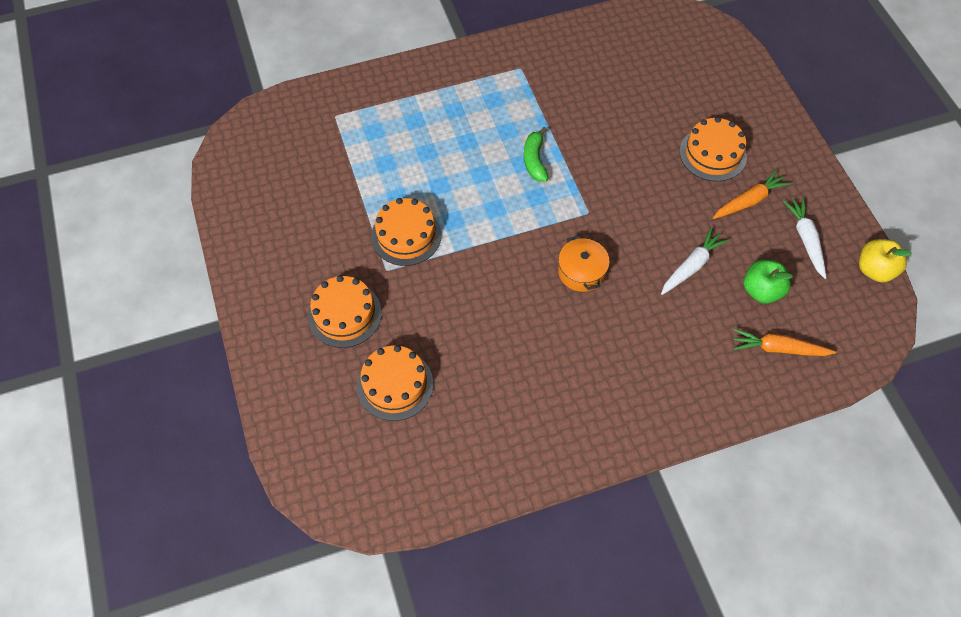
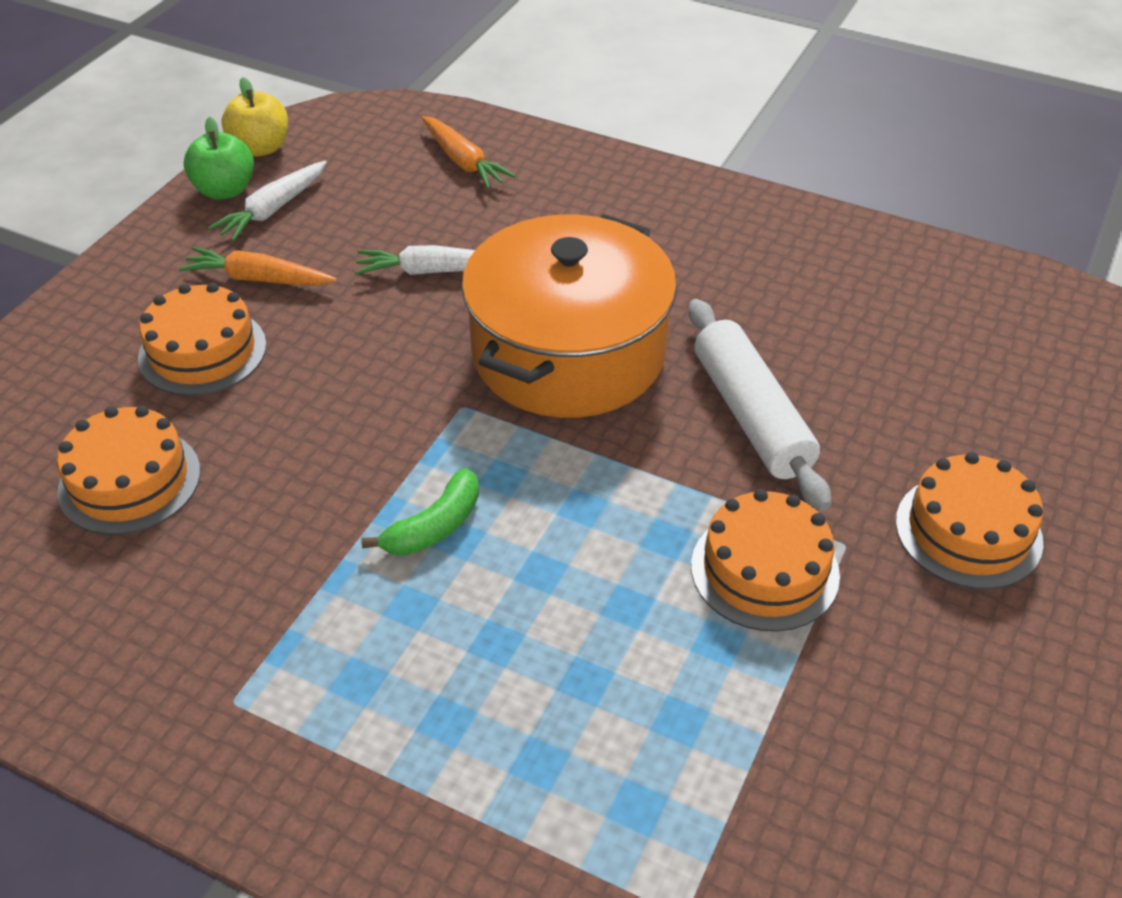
camera: 135 degrees left, 15 degrees down
(395, 385) = (960, 404): orange cake -> orange cake (129, 481)
(476, 302) = (751, 415): none -> white rolling pin
(581, 272) = (568, 353): orange pot -> orange pot, size x2.32
(761, 291) = (398, 206): green apple -> green apple (225, 190)

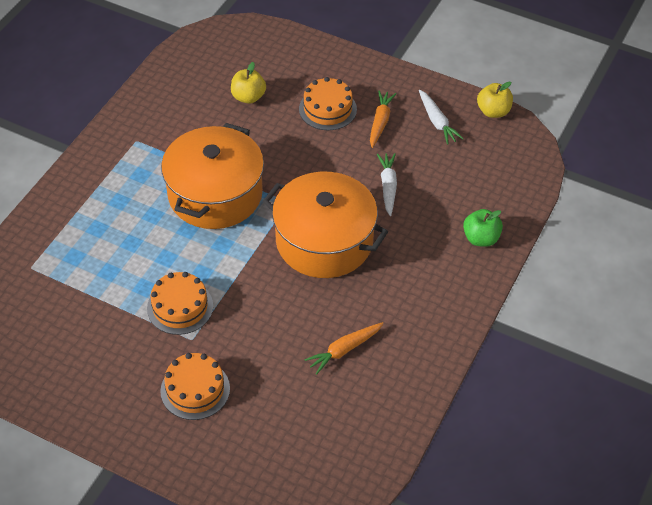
camera: 90 degrees right, 5 degrees up
(129, 481) = (248, 97): orange cake -> yellow apple
(225, 190) = (453, 102): green apple -> green apple (481, 238)
(273, 210) = (437, 122): white carrot -> white carrot turned 150 degrees counterclockwise
(435, 526) = (215, 194): green banana -> orange pot
(463, 162) = (488, 197): orange carrot -> orange carrot (344, 350)
(751, 415) = (277, 312): white rolling pin -> none

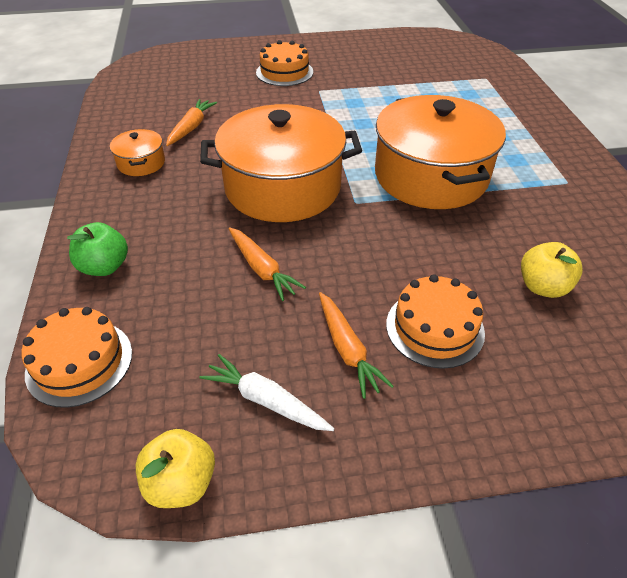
camera: 145 degrees right, 5 degrees down
(180, 307) = (351, 100): orange cake -> orange cake (79, 362)
(388, 186) = (262, 269): white carrot -> orange carrot
(410, 326) = (141, 163): none -> orange pot

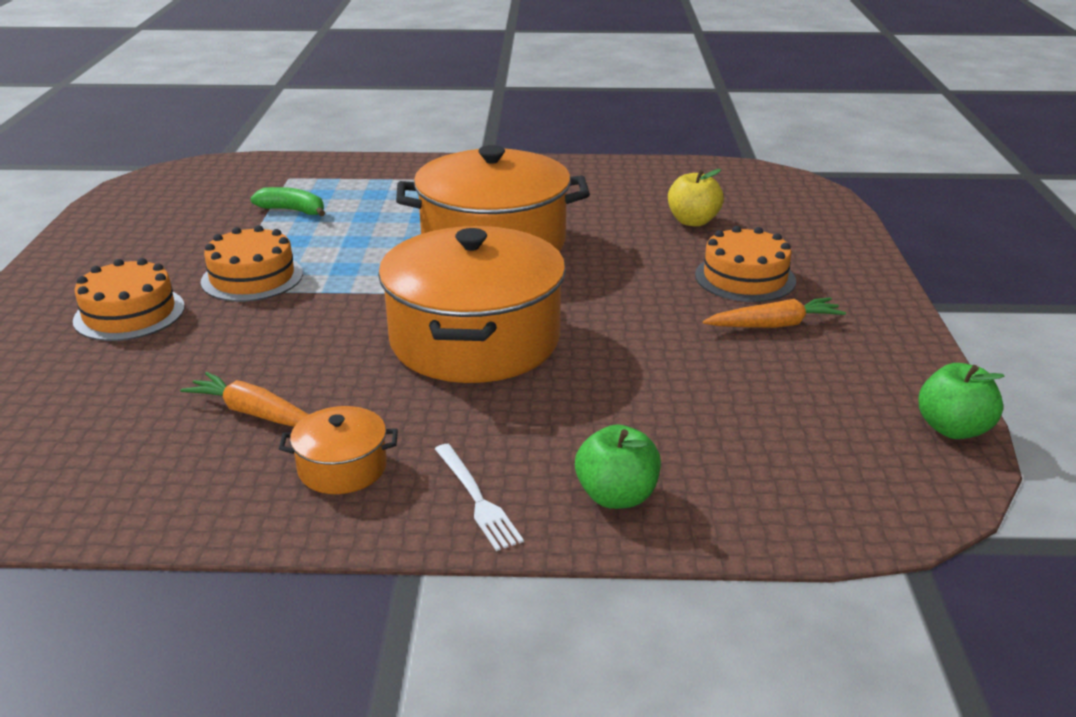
camera: 80 degrees left, 15 degrees down
(79, 362) = (803, 508): orange cake -> orange cake (252, 277)
(109, 212) = (477, 499): none -> white fork
(181, 483) = (953, 429): yellow apple -> green apple
(262, 269) = (643, 366): orange carrot -> none
(265, 400) = (845, 376): white carrot -> none
(435, 89) = (293, 210): none -> green banana

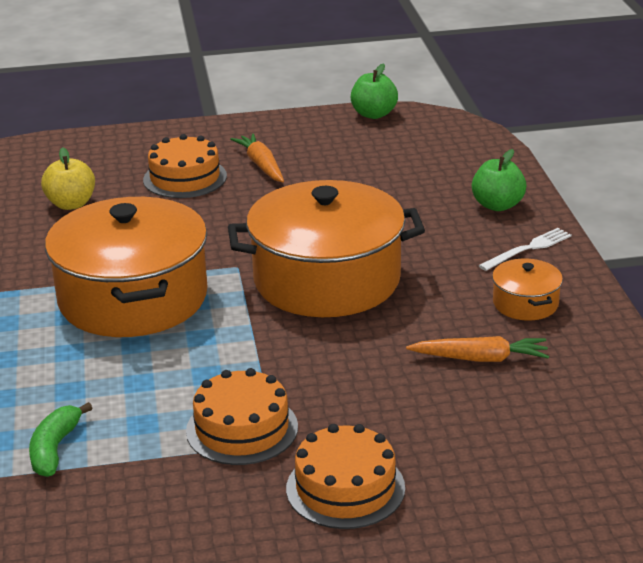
camera: 100 degrees left, 0 degrees up
(254, 413) = (480, 358): orange carrot -> orange carrot turned 105 degrees counterclockwise

